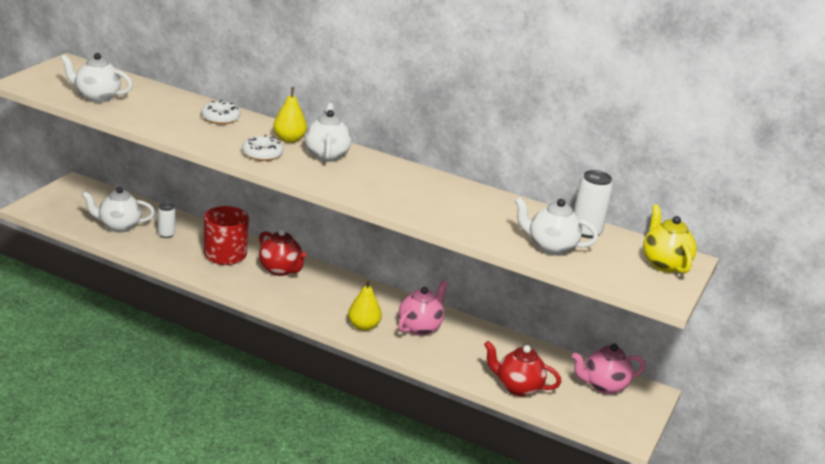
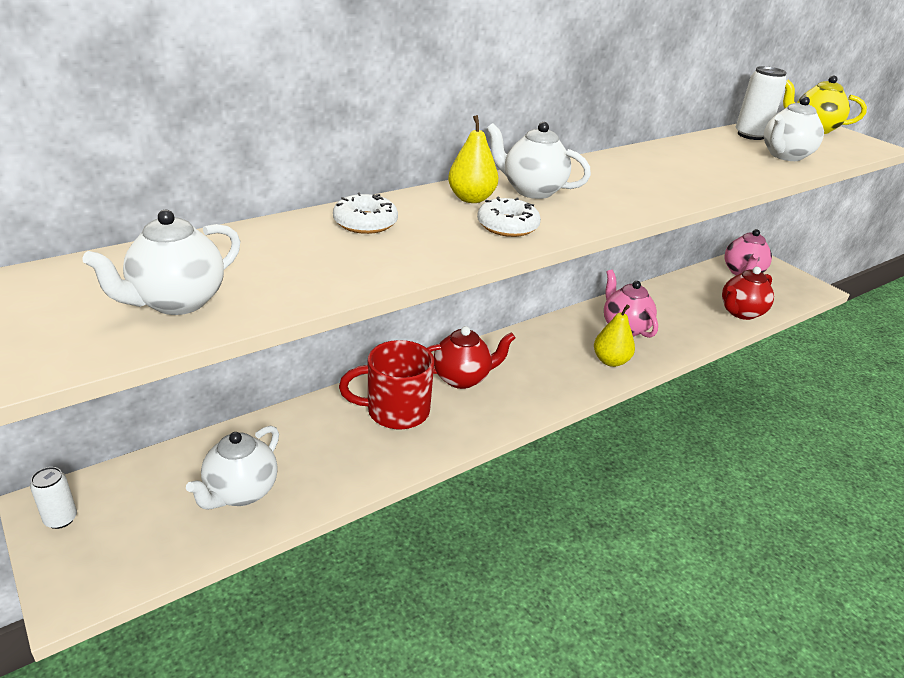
camera: 60 degrees left, 5 degrees up
(166, 234) = (305, 448): white can -> white can (61, 519)

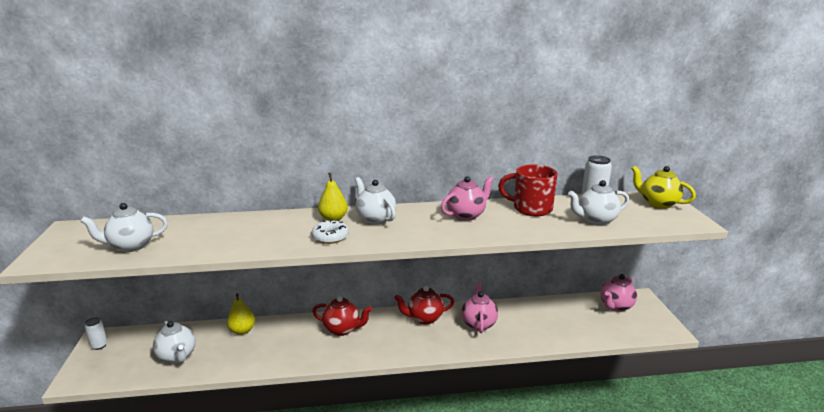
camera: 30 degrees right, 10 degrees down
(241, 492) = (177, 357): white teapot -> white teapot turned 90 degrees counterclockwise
(365, 222) = (260, 223): white donut -> none
(395, 411) = (288, 338): red mug -> red mug (531, 208)
(610, 361) = (445, 342): yellow pear -> yellow pear (242, 331)
(639, 169) = (466, 215): none -> pink teapot
(741, 312) = (581, 334): red teapot -> red teapot (424, 318)

